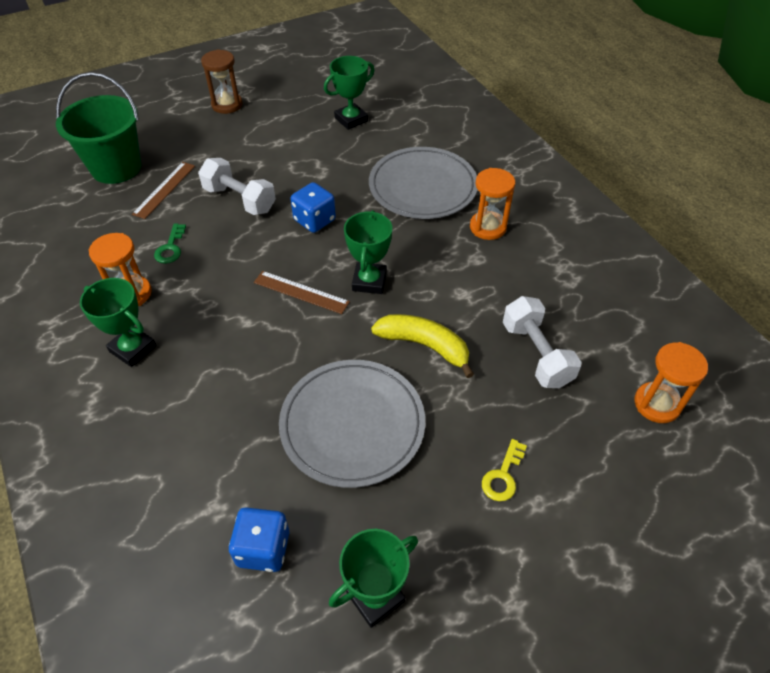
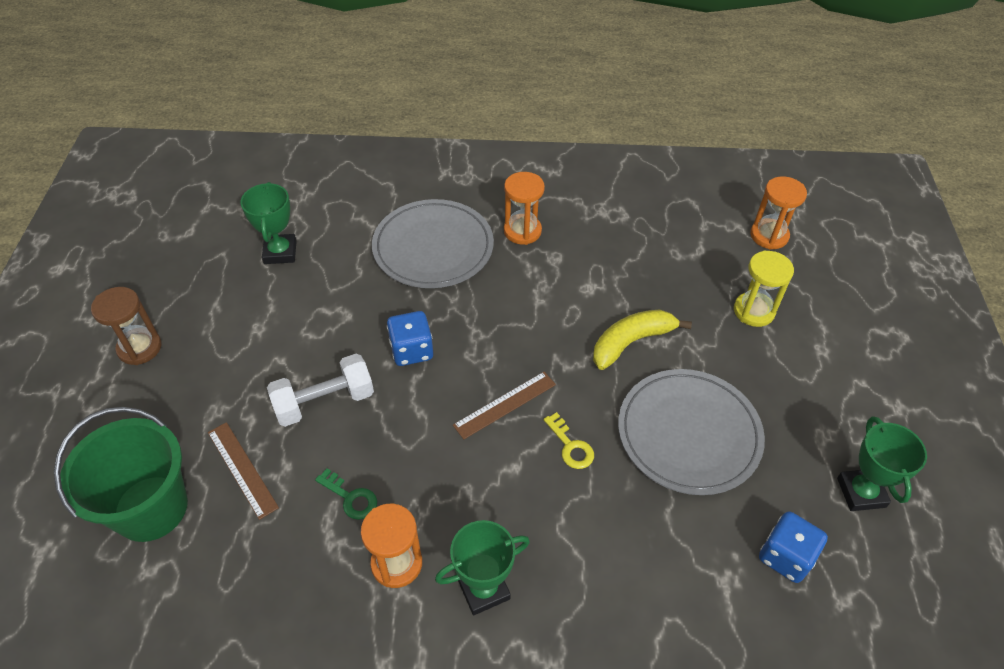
camera: 60 degrees left, 0 degrees up
(369, 281) = (528, 345): green trophy -> none
(503, 475) = (788, 357): yellow key -> yellow key (570, 446)
(536, 354) = (684, 276): white dumbbell -> none
(539, 425) = (754, 311): none -> yellow hourglass

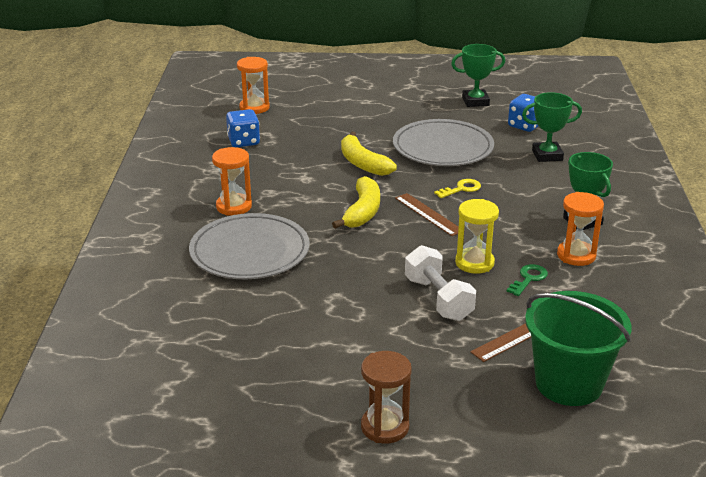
camera: 90 degrees left, 20 degrees down
(280, 252) = (246, 345): green trophy -> green trophy (547, 155)
(411, 350) = (377, 258): blue dice -> blue dice (243, 142)
(511, 339) = (362, 212): none -> yellow banana
(754, 311) = (331, 119): yellow hourglass -> yellow hourglass (474, 263)

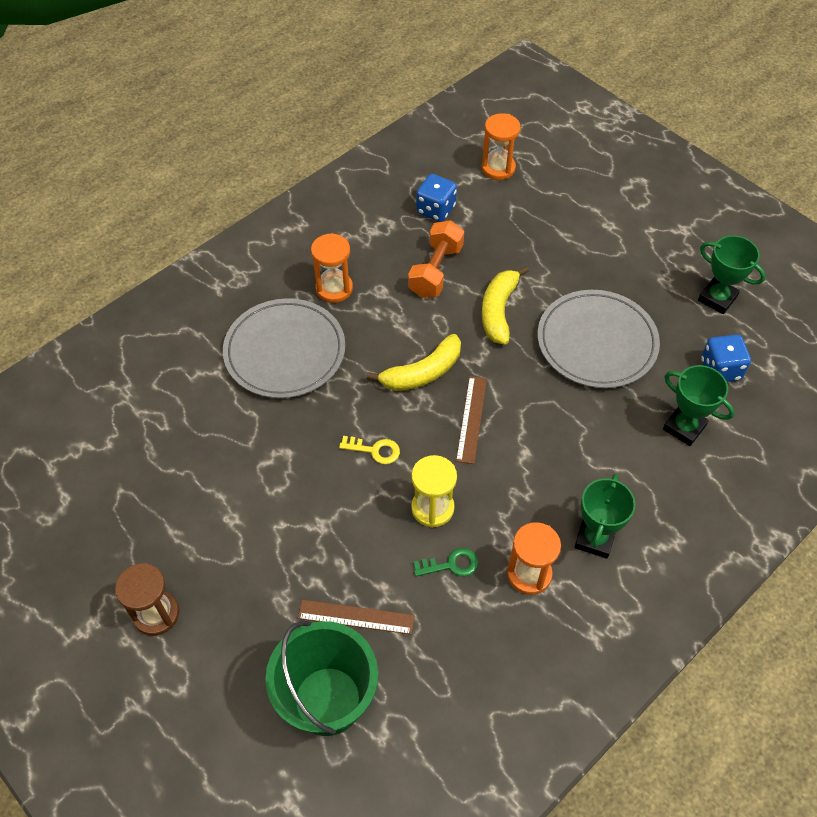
camera: 45 degrees right, 25 degrees up
(291, 166) = (436, 271): none -> orange dumbbell
(438, 299) = (352, 523): white dumbbell -> none
(461, 189) = (541, 409): yellow key -> yellow key (375, 450)

